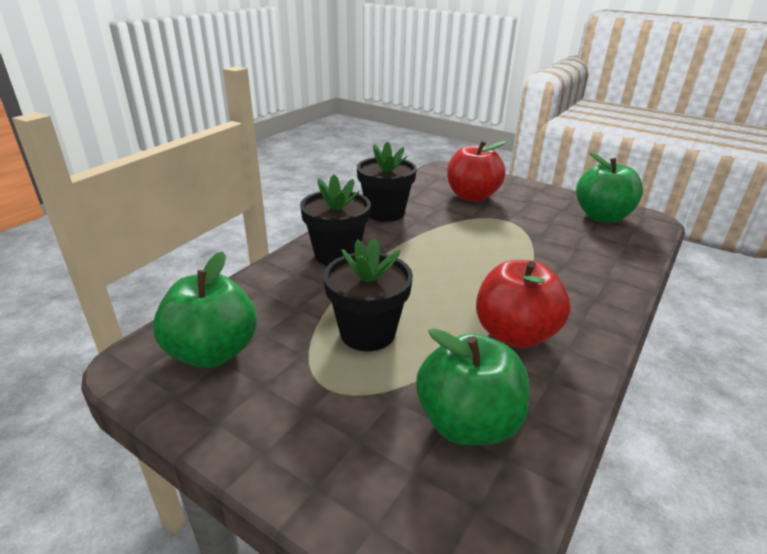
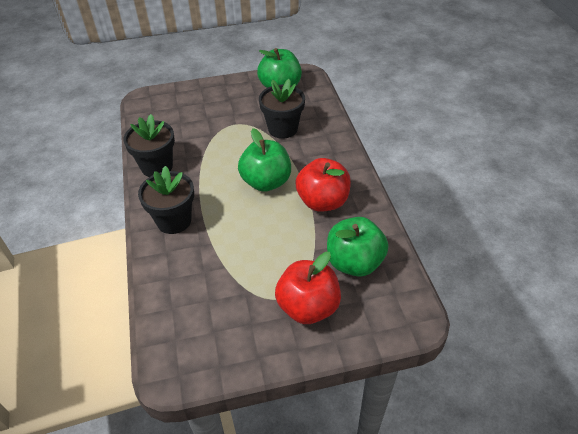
camera: 45 degrees left, 15 degrees up
(213, 352) = (200, 331): green apple -> green apple (266, 182)
(367, 333) = (260, 255): black flower pot -> black flower pot (283, 129)
(472, 196) = (192, 116): red apple -> red apple (308, 307)

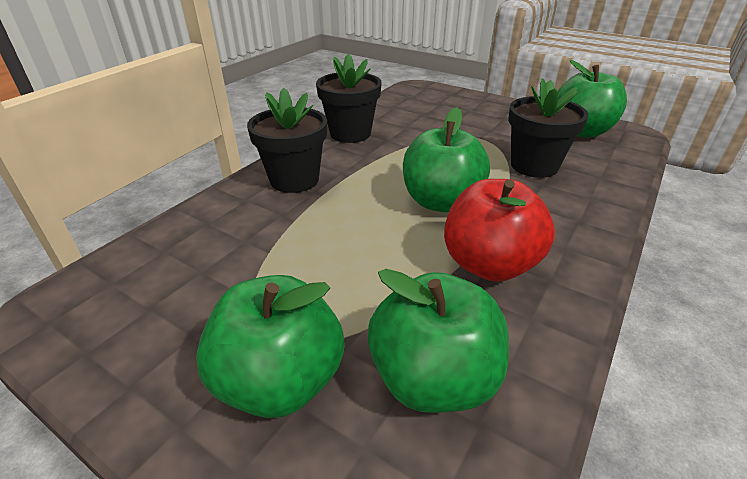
camera: 45 degrees right, 10 degrees down
(308, 307) = (280, 380): red apple -> green apple

